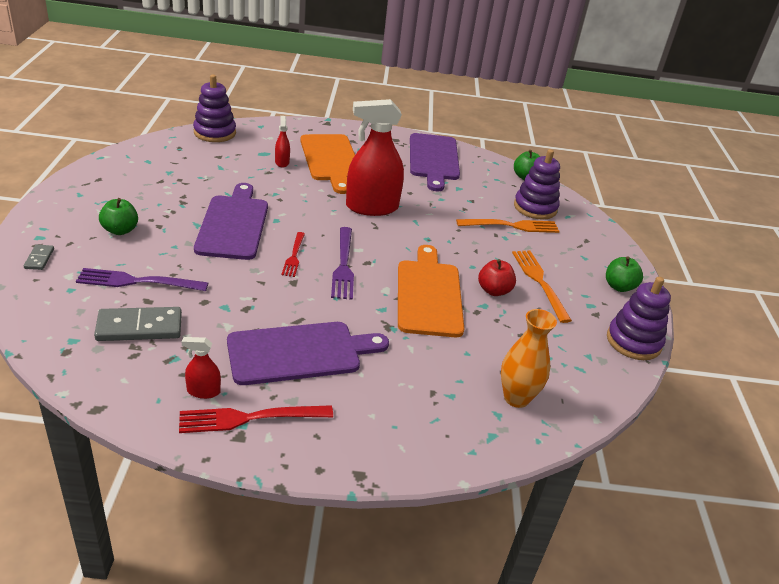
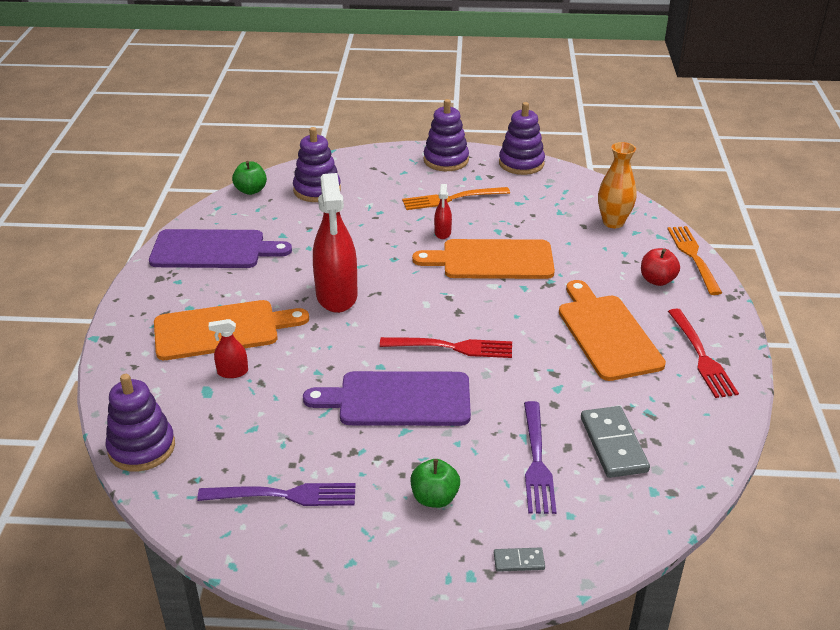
camera: 85 degrees left, 0 degrees up
(203, 391) = (683, 387): red spray bottle -> red spray bottle (442, 233)
(294, 256) = (451, 347): red fork -> red fork, size x1.57
(300, 352) = (607, 334): purple cutting board -> orange cutting board
(343, 265) = (459, 312): purple fork -> purple fork (284, 495)
(494, 290) = (473, 224): red apple -> red apple (657, 280)
(511, 226) = (356, 206): orange fork -> orange fork (693, 257)
(619, 286) = (446, 160): green apple -> purple stacking toy

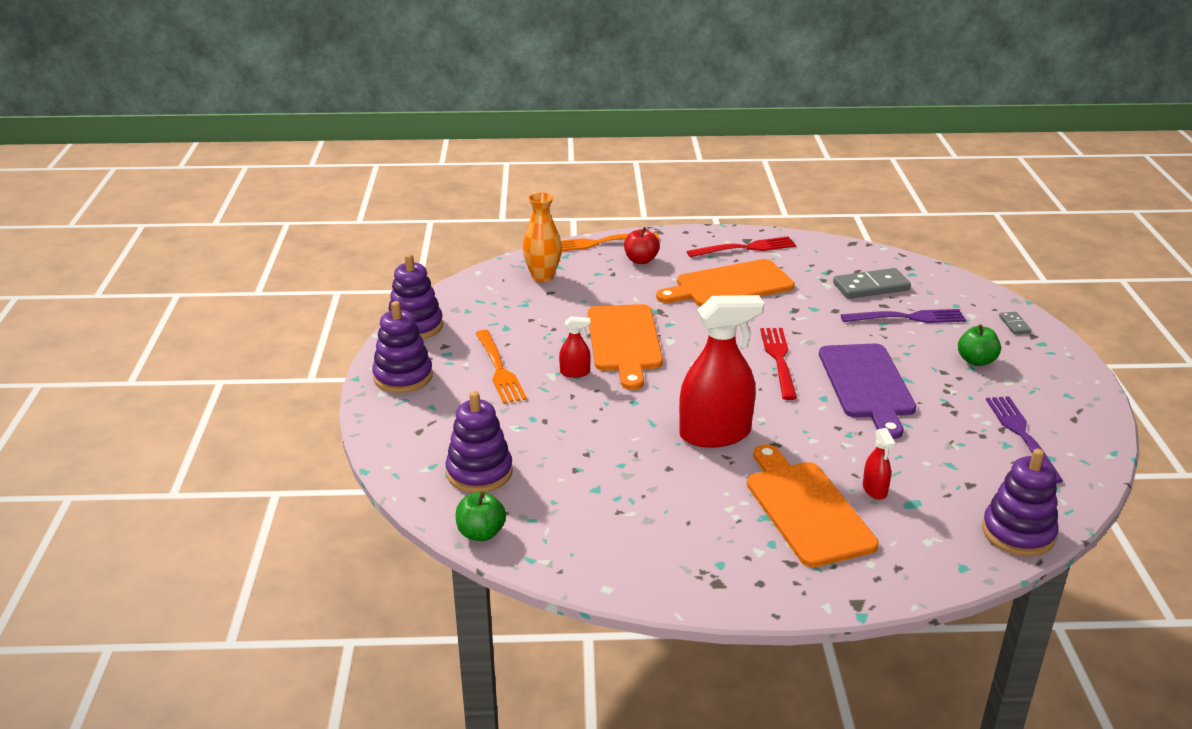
camera: 95 degrees left, 5 degrees down
(213, 250) = (641, 544): purple cutting board -> none

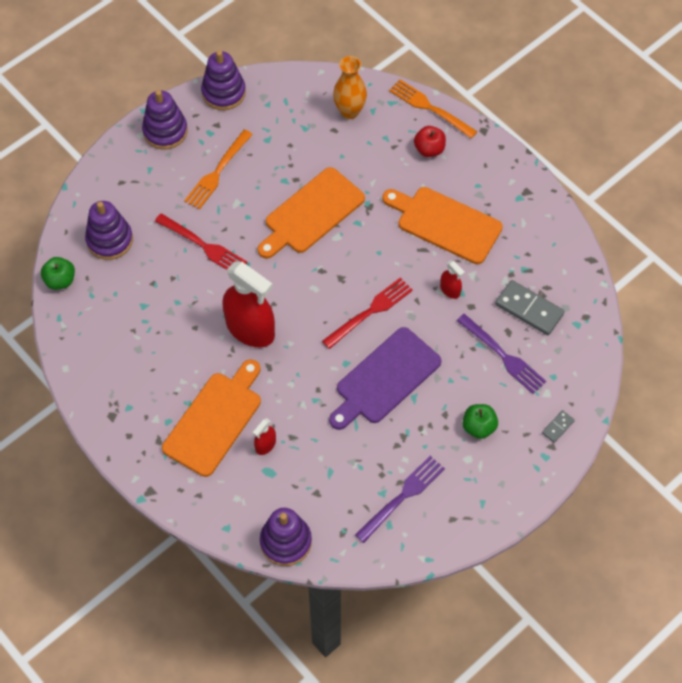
camera: 50 degrees right, 30 degrees up
(575, 372) = (250, 213): red spray bottle -> red spray bottle (450, 290)
(745, 248) = (512, 198): red fork -> red fork (203, 245)

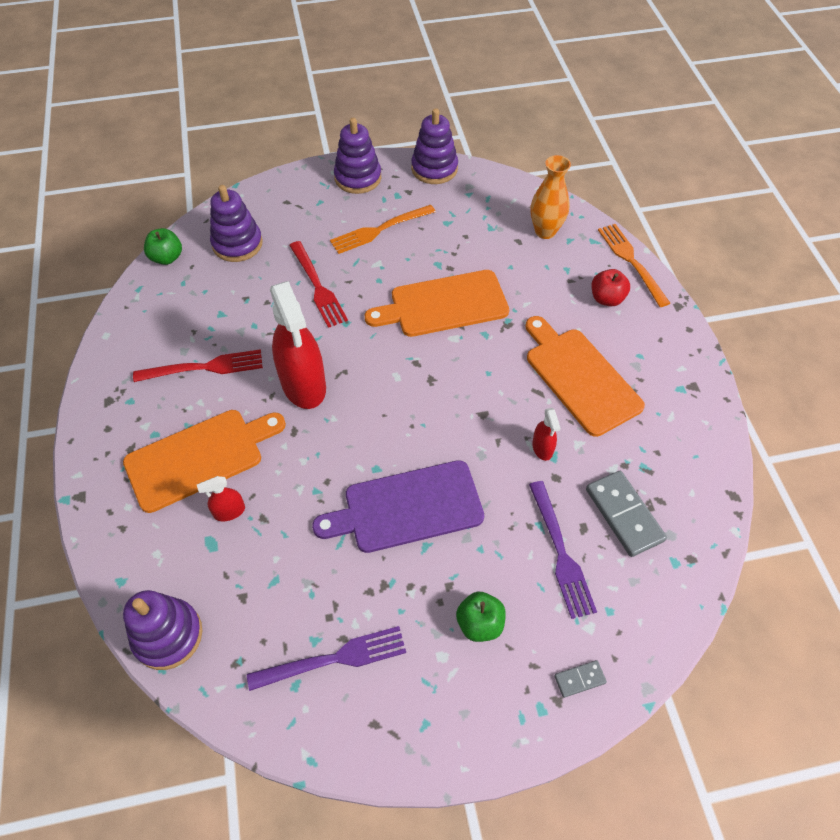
camera: 30 degrees right, 5 degrees down
(370, 312) = (438, 428): red fork -> red fork (204, 367)

